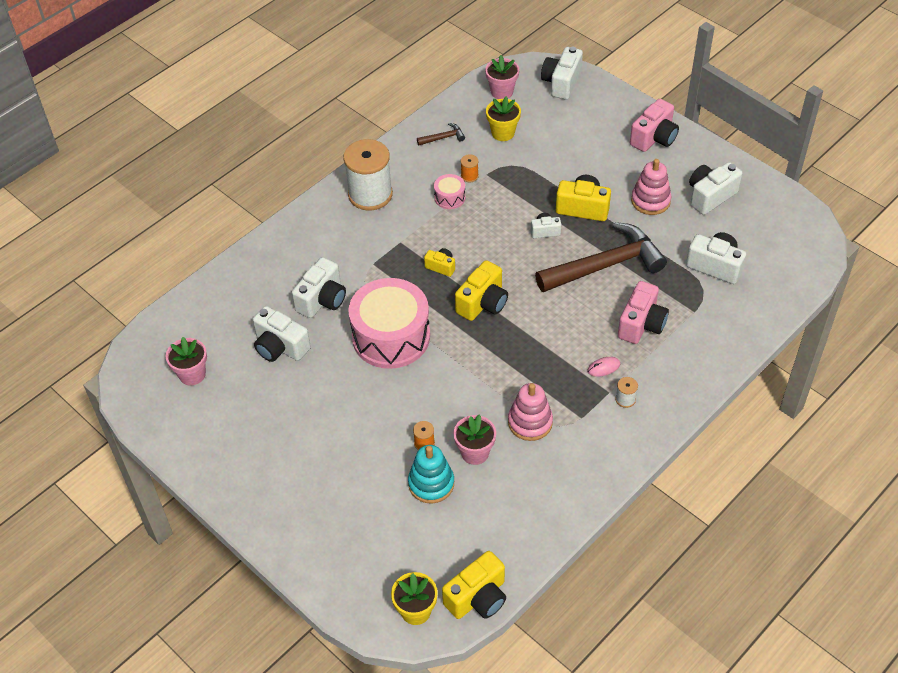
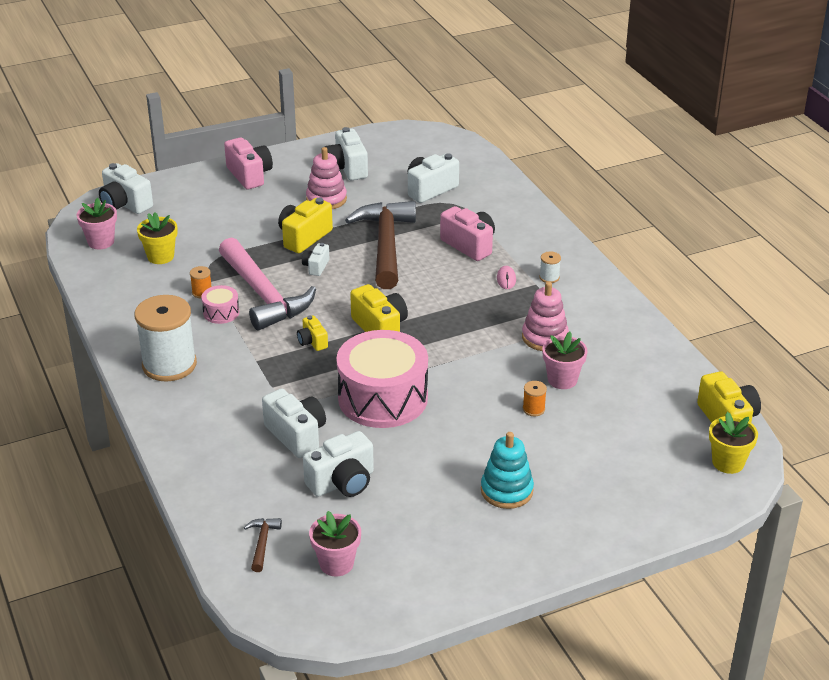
camera: 70 degrees left, 15 degrees down
(431, 483) = (585, 416): turquoise stacking toy -> turquoise stacking toy (506, 491)
(441, 267) = (312, 342): yellow camera -> yellow camera turned 75 degrees counterclockwise
(443, 138) = (131, 295): brown hammer -> brown hammer (262, 543)
(486, 213) = (263, 295): none -> pink hammer

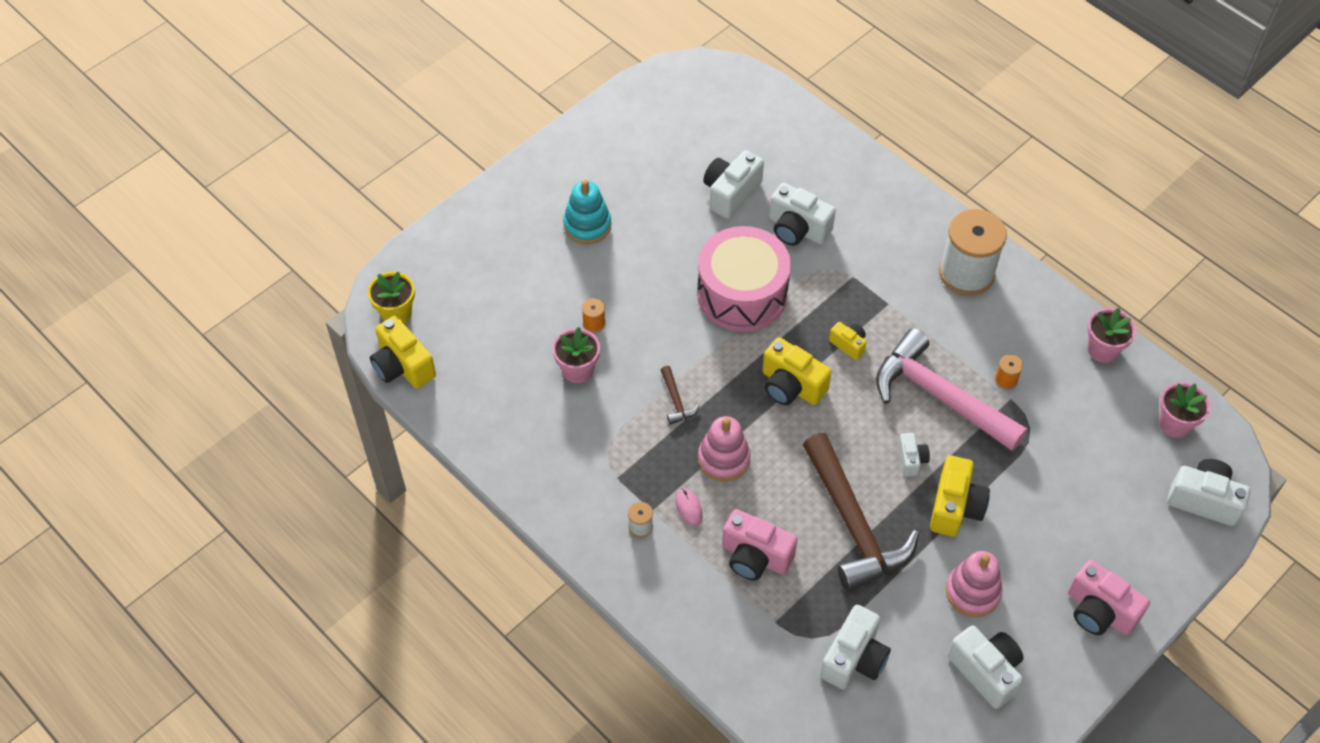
camera: 160 degrees right, 20 degrees up
(160, 256) = (1091, 421): yellow flower pot -> none
(221, 312) = (966, 356): pink drum -> none
(262, 543) = (763, 121): brown hammer -> brown hammer (676, 401)
(336, 564) = (696, 121): pink flower pot -> pink flower pot (1102, 349)
(544, 337) = (614, 425): pink stacking toy -> pink stacking toy (723, 459)

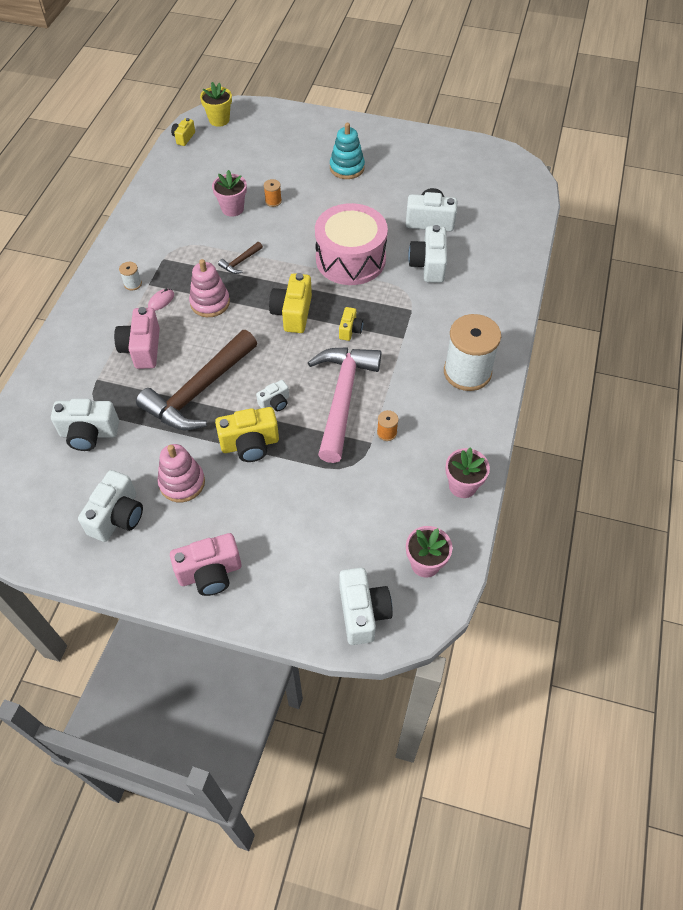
camera: 60 degrees right, 0 degrees up
(403, 366) = (183, 138): yellow camera -> yellow camera, size x0.56
(1099, 611) = (210, 573): pink camera -> pink camera turned 120 degrees counterclockwise

